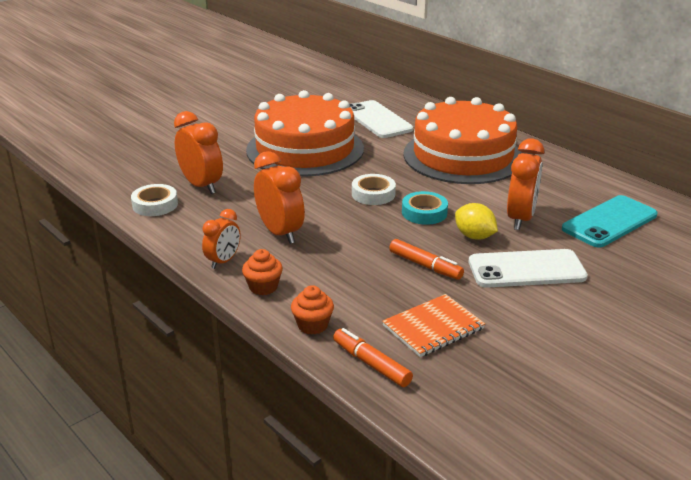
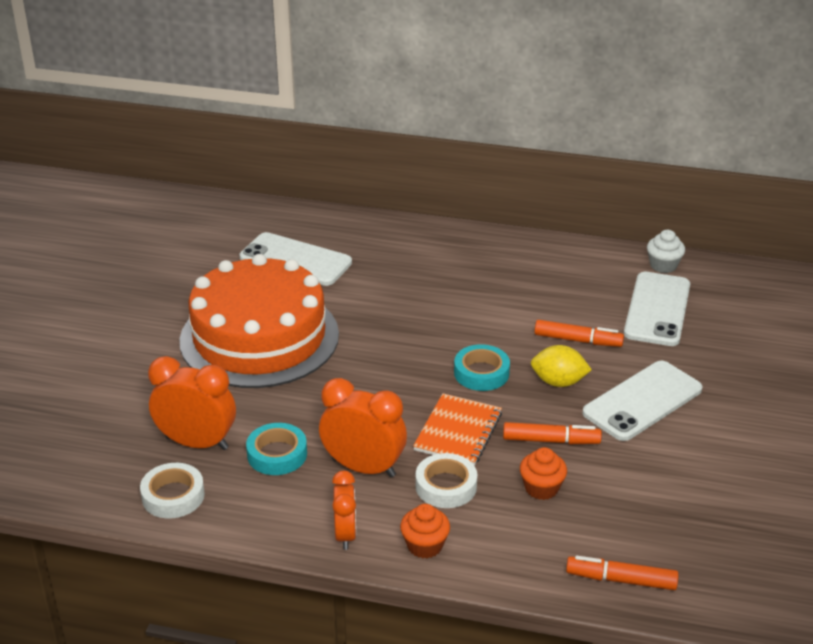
camera: 35 degrees left, 5 degrees up
(238, 207) = (277, 454): none -> turquoise tape
(312, 325) = (523, 565): orange cupcake -> orange cupcake (541, 488)
(373, 194) = (404, 370): white tape -> white tape (446, 486)
(433, 327) = (631, 510): orange notebook -> orange notebook (458, 431)
(463, 156) = (441, 278): orange cake -> none
(520, 219) = (578, 340): orange clock -> orange marker
(609, 222) = (657, 309): turquoise phone -> white phone
(648, 199) = (663, 265): none -> white cupcake

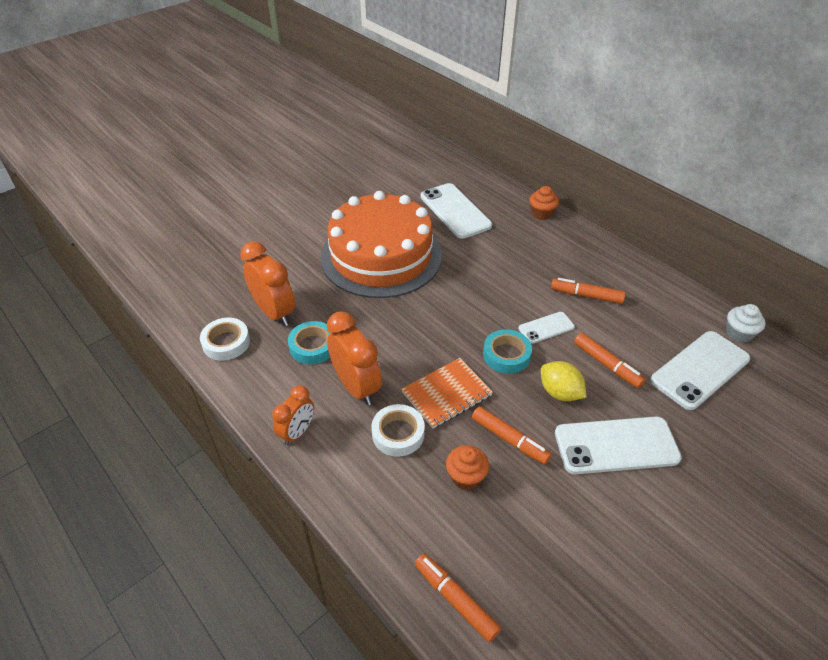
camera: 35 degrees right, 10 degrees up
(425, 545) = (339, 474): orange cupcake -> orange cupcake (541, 213)
(495, 333) = (546, 328): none -> white phone
(506, 288) = (586, 295): none -> orange marker

